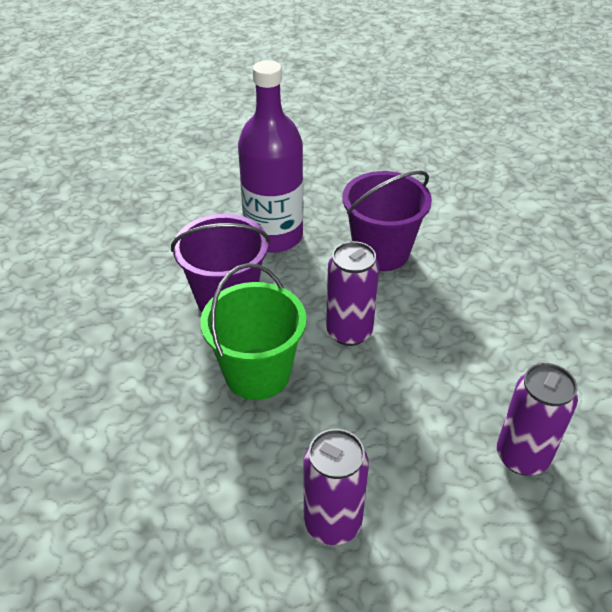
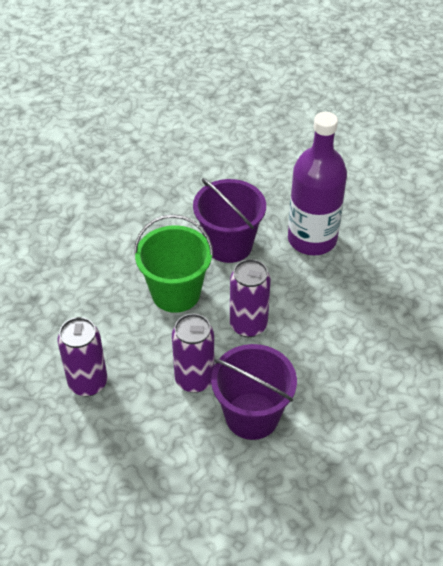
camera: 60 degrees right, 5 degrees up
(381, 252) = (347, 309): purple bucket -> purple bucket (252, 416)
(522, 456) = (202, 469): purple can -> purple can (194, 379)

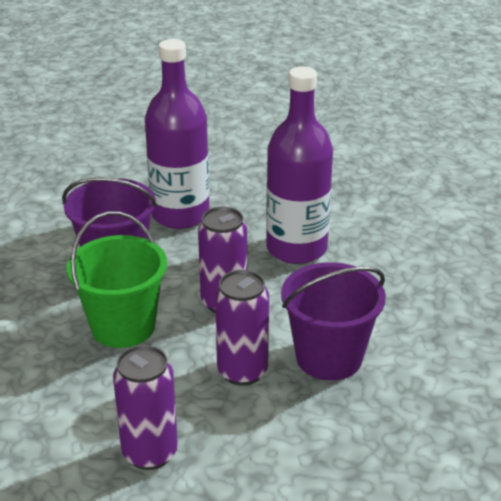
camera: 50 degrees left, 15 degrees down
(346, 324) = (296, 248): none -> purple bottle

